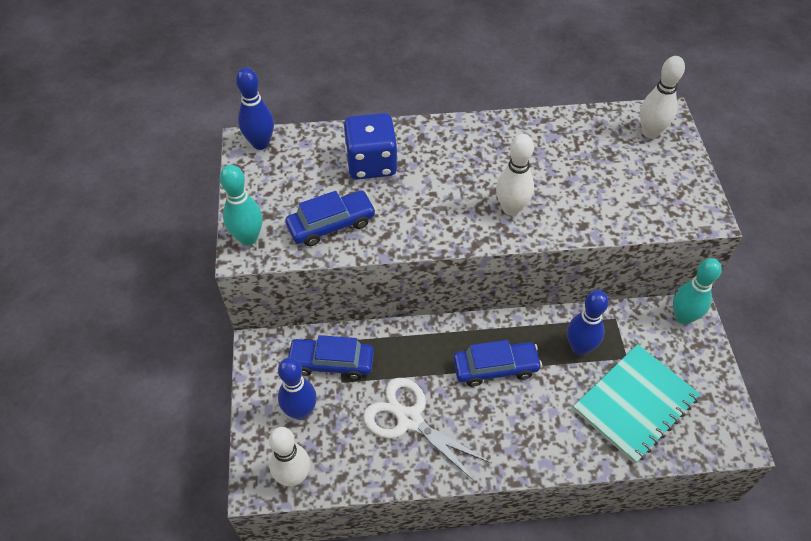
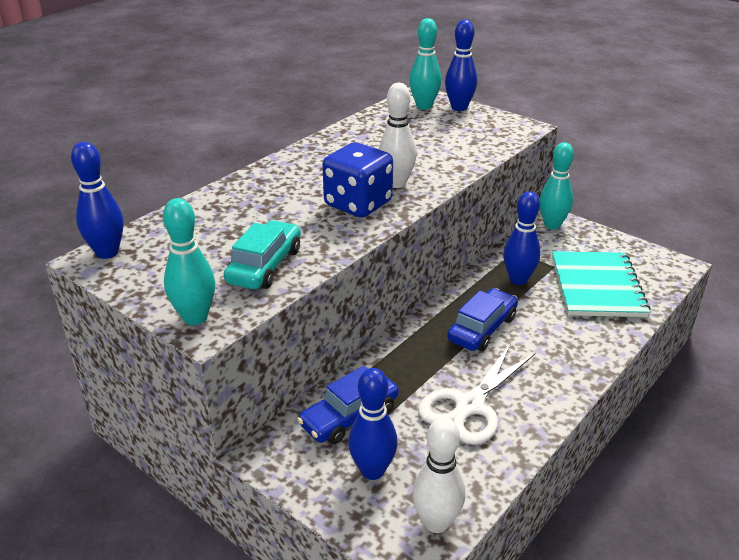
camera: 45 degrees left, 20 degrees down
(331, 224) = (265, 266): blue car -> turquoise car
(371, 163) = (241, 214): blue dice -> blue dice (358, 204)
(409, 419) = (470, 406): white scissors -> white scissors turned 45 degrees counterclockwise
(650, 132) = (424, 106): white bowling pin -> turquoise bowling pin
(679, 154) = (459, 108): none -> blue bowling pin

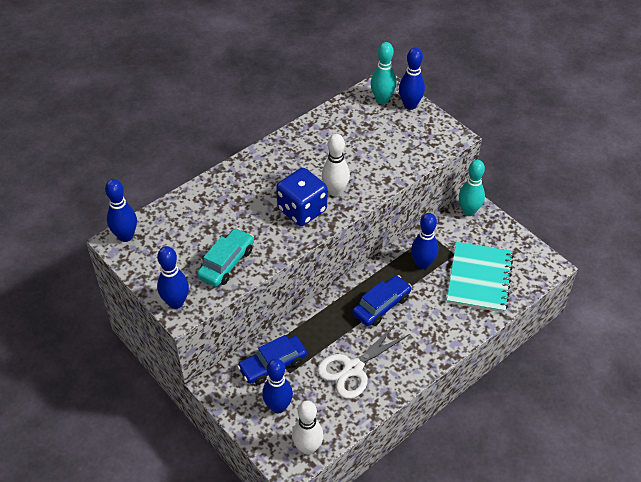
camera: 10 degrees right, 15 degrees up
(195, 317) = (176, 302): turquoise bowling pin -> blue bowling pin

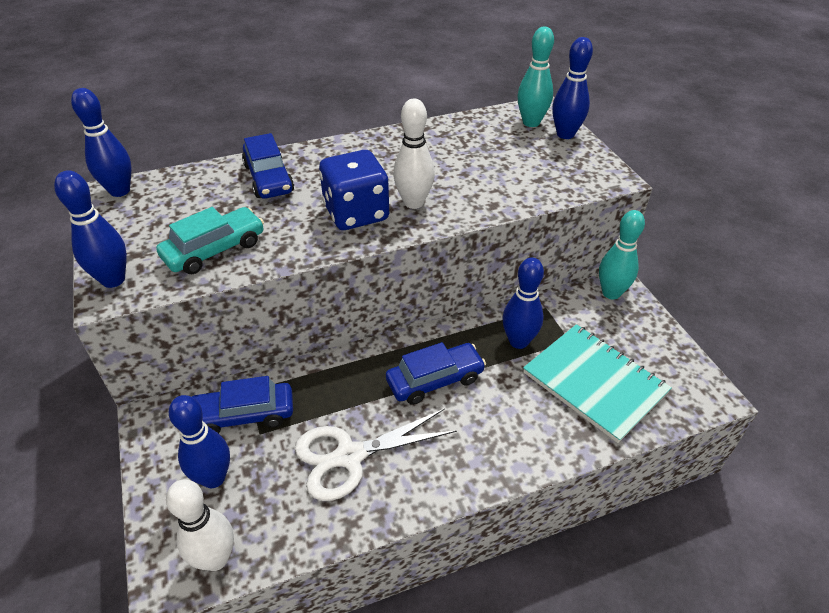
camera: 20 degrees right, 5 degrees down
(225, 197) = (269, 178): none -> blue car
(479, 278) = (594, 383): turquoise notebook -> turquoise notebook turned 75 degrees counterclockwise

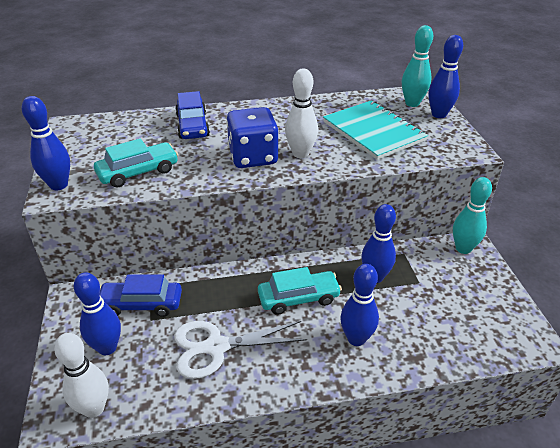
camera: 10 degrees right, 5 degrees down
(120, 191) = (81, 124): blue bowling pin -> blue bowling pin (356, 339)
(435, 380) = (298, 298): blue car -> turquoise car
(594, 383) = (433, 318): turquoise notebook -> turquoise notebook (373, 131)

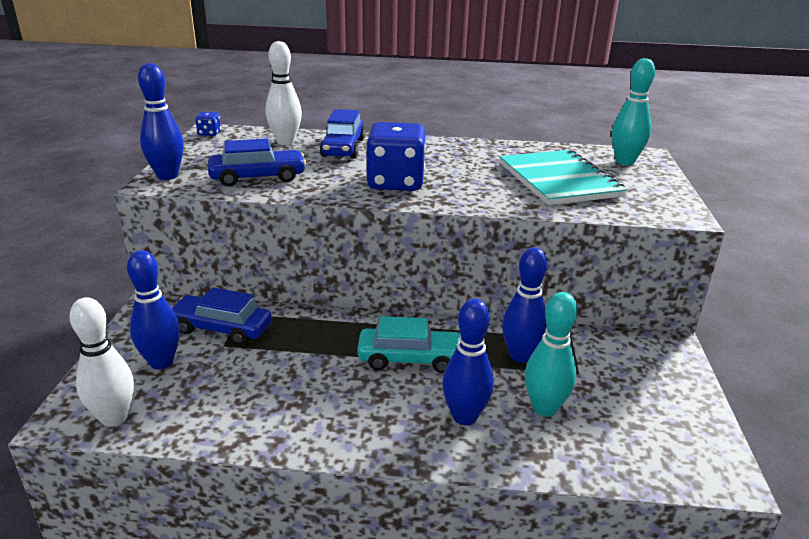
camera: 15 degrees right, 10 degrees down
(69, 128) = (209, 133): none -> blue dice
(138, 172) = (258, 177): turquoise car -> blue car
(216, 347) = (284, 388): white scissors -> none
(300, 154) = (455, 187): white bowling pin -> white bowling pin (285, 142)
(439, 114) = (655, 176): blue bowling pin -> none
(463, 248) = (657, 348): turquoise bowling pin -> turquoise bowling pin (544, 408)

